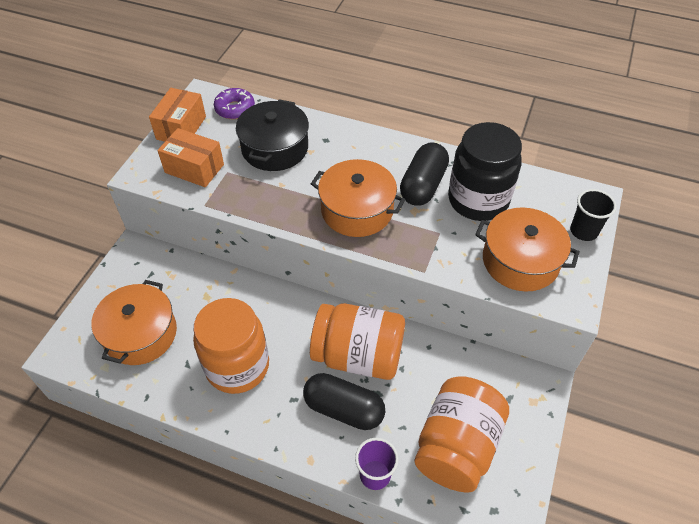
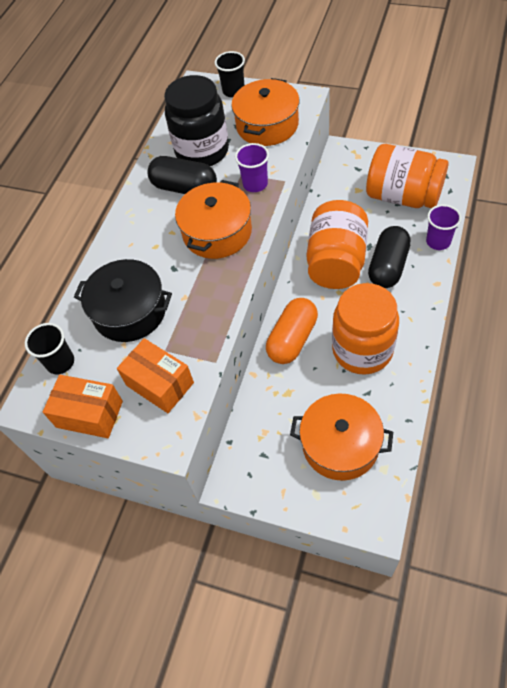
camera: 85 degrees left, 5 degrees up
(194, 168) = (160, 384): orange box -> orange box turned 75 degrees counterclockwise
(235, 109) = (60, 362): purple donut -> black cup
(265, 305) = (292, 339): none -> orange capsule
(422, 244) = (255, 184): none -> purple cup

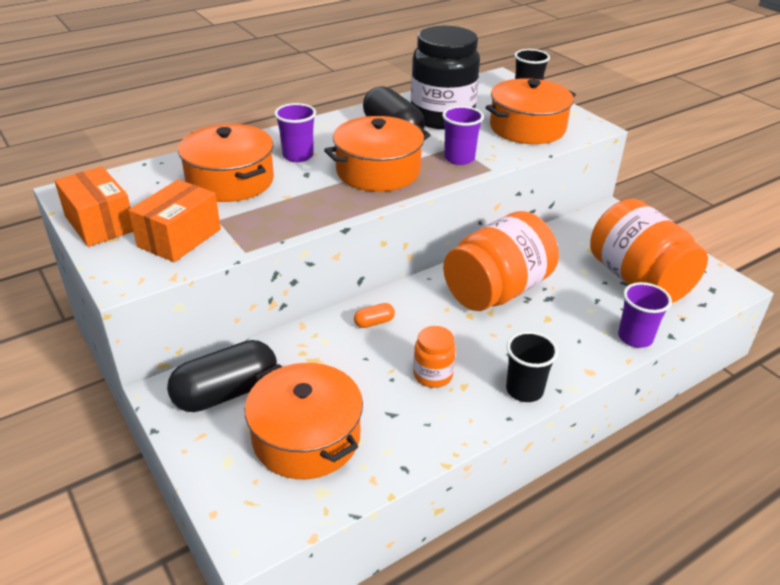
camera: 30 degrees right, 20 degrees down
(60, 362) = (132, 181): black cup -> black cup (524, 390)
(130, 311) = (230, 181): black pot -> orange pot
(148, 256) = (298, 156): none -> purple cup
(160, 384) = (179, 238): orange box -> orange box turned 45 degrees clockwise
(292, 339) = (374, 322): orange capsule -> orange capsule, size x0.44
(362, 350) = (433, 375): orange jar -> orange jar, size x0.47
(388, 266) = (549, 325): black capsule -> black capsule (226, 393)

